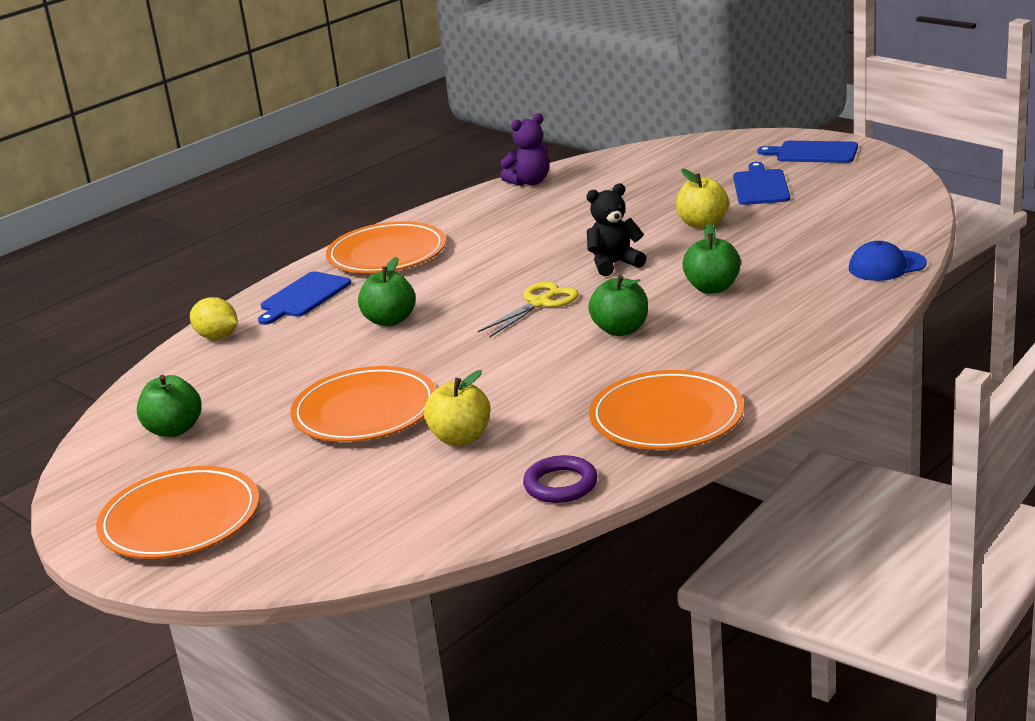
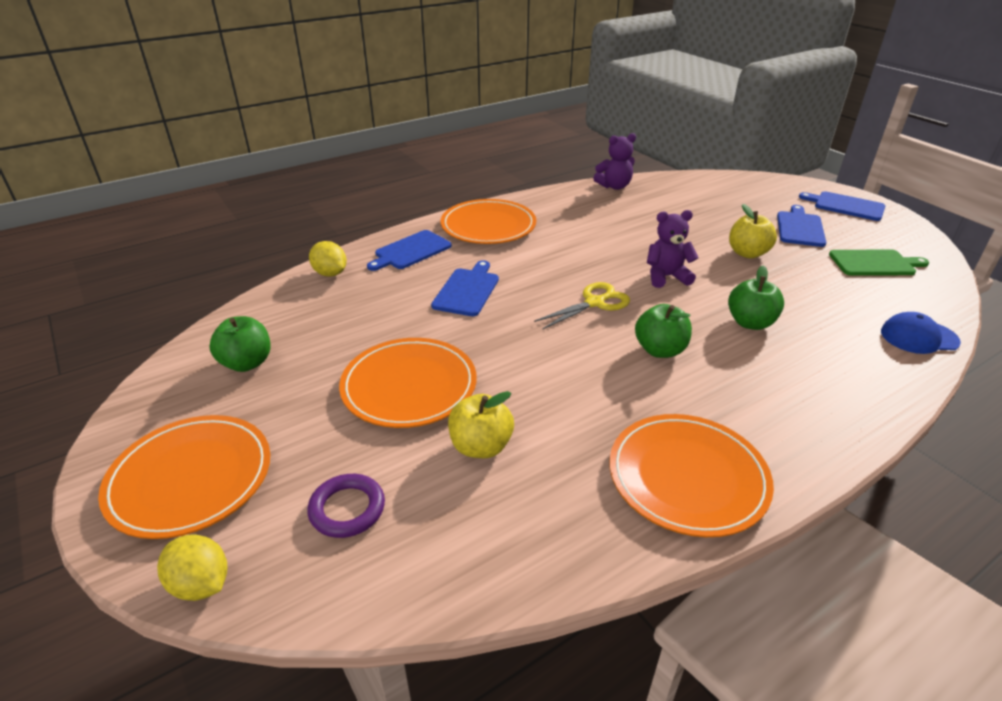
camera: 10 degrees right, 10 degrees up
(244, 575) = (201, 584): none -> yellow lemon
(390, 320) = (467, 290): green apple -> blue cutting board
(560, 485) = (560, 547): purple ring -> purple ring (347, 509)
(614, 264) = (666, 277): black teddy bear -> purple teddy bear
(844, 207) = (874, 263): none -> green cutting board

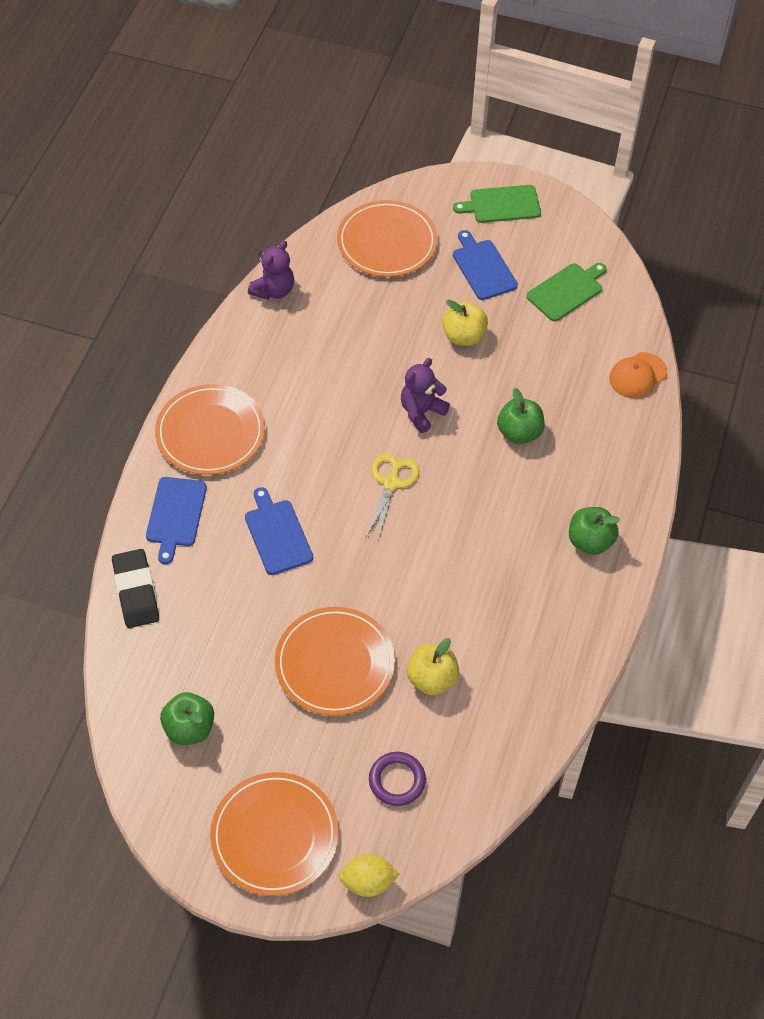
camera: 40 degrees left, 20 degrees up
(330, 273) = (136, 591): yellow lemon -> black eraser
(660, 350) = (477, 507): green apple -> green apple (590, 541)
(687, 477) = (570, 614): orange plate -> orange plate (387, 242)
(846, 206) = (501, 204): blue cutting board -> green cutting board
(918, 337) = (637, 375): blue cap -> orange cap

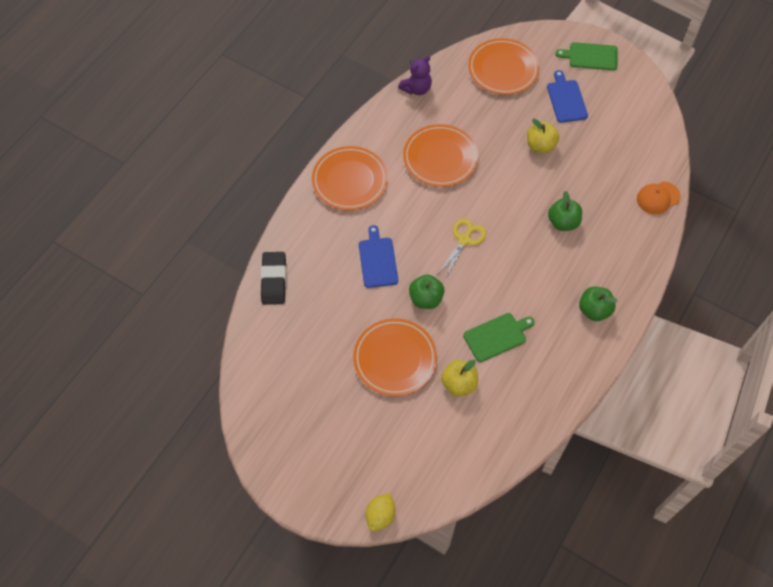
camera: 15 degrees right, 5 degrees up
(176, 515) = (312, 233): blue cutting board -> none
(189, 728) = (286, 382): green apple -> green apple (426, 299)
(275, 835) = (325, 468): orange plate -> orange plate (440, 158)
(368, 882) = (380, 515): yellow lemon -> yellow lemon turned 75 degrees counterclockwise
(397, 780) = (417, 450): purple ring -> none
(421, 412) = (498, 194): purple teddy bear -> none
(566, 291) = (622, 127): green cutting board -> green cutting board (497, 336)

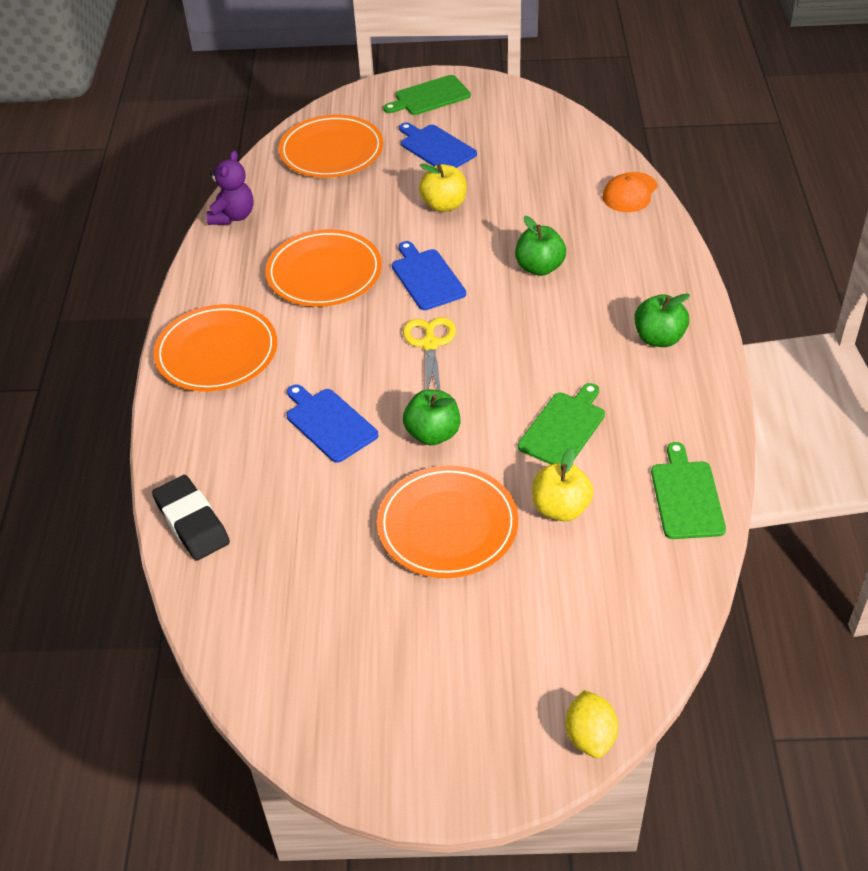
camera: 30 degrees left, 15 degrees down
(494, 193) = (426, 277): none -> blue cutting board
(529, 417) = (686, 496): none -> green cutting board

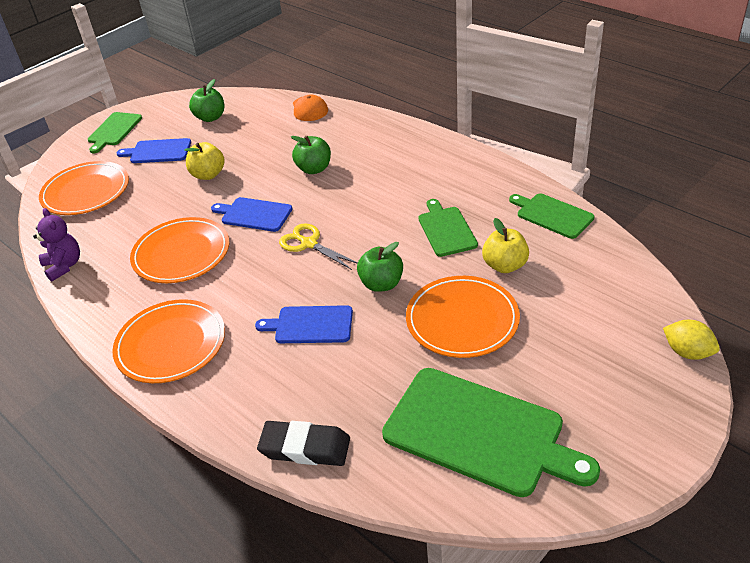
camera: 45 degrees left, 5 degrees down
(319, 631) = (480, 432): none -> green cutting board
(659, 338) = (428, 159): green apple -> green apple (210, 117)

